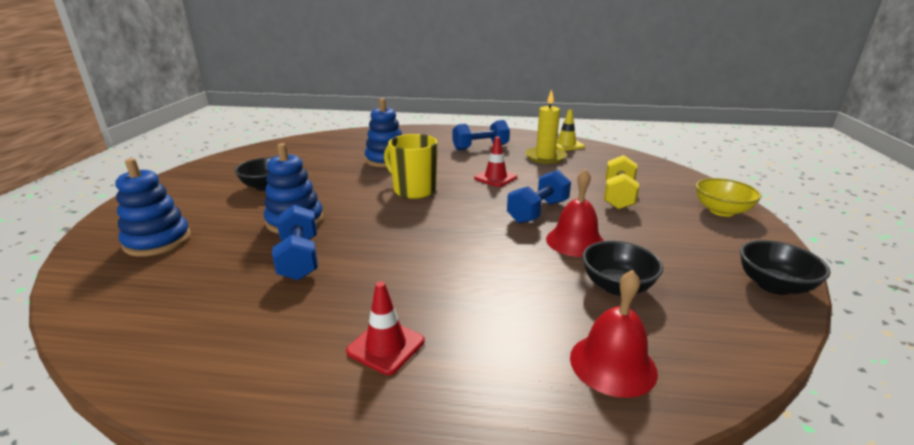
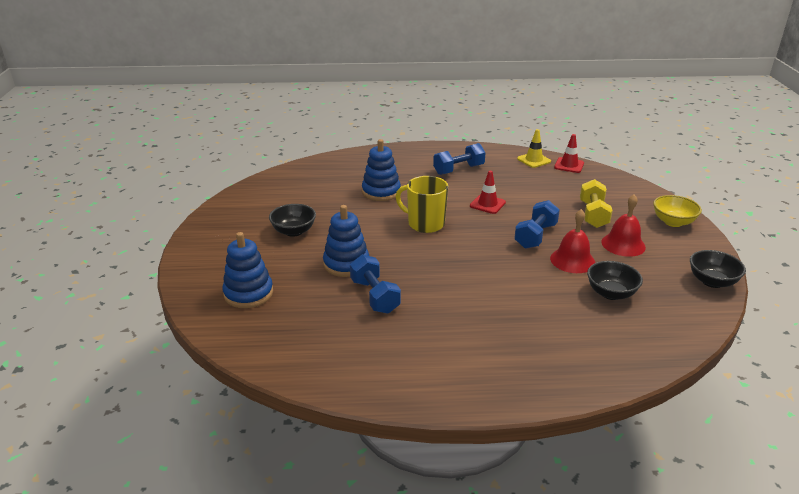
camera: 10 degrees left, 5 degrees up
(386, 346) = (478, 351): red traffic cone -> red traffic cone (569, 165)
(545, 157) = (520, 177): yellow candle -> none
(612, 364) = (621, 345): red bell -> red bell (623, 244)

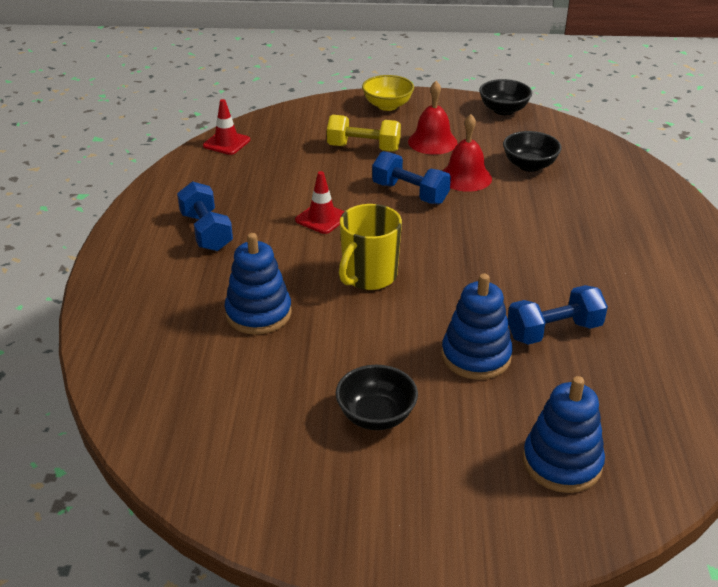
camera: 85 degrees left, 5 degrees up
(534, 160) = (200, 166): yellow traffic cone -> none

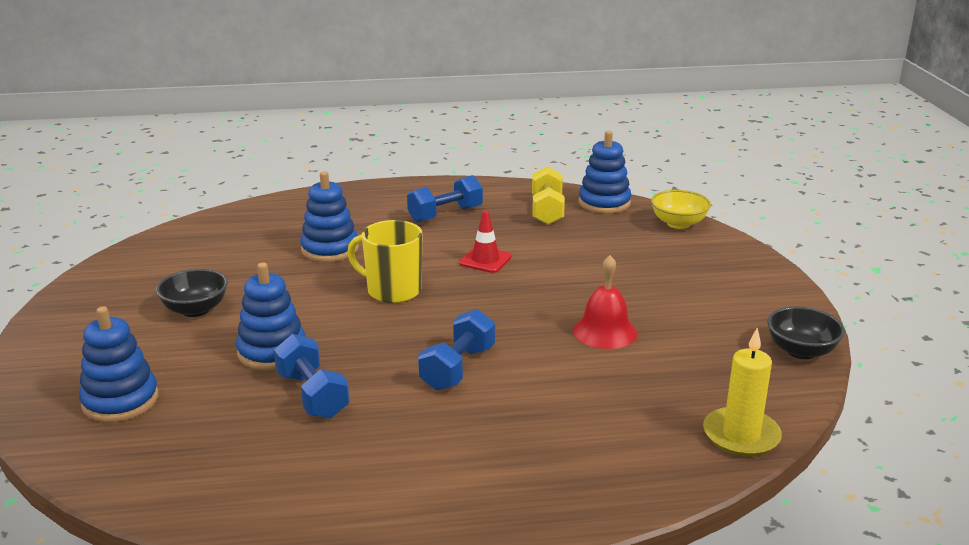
camera: 80 degrees right, 10 degrees down
(226, 143) = (604, 203): red traffic cone -> blue stacking toy
(363, 148) = (636, 268): yellow dumbbell -> yellow dumbbell (547, 211)
(387, 106) = (748, 273): yellow bowl -> yellow bowl (678, 223)
(410, 193) = (553, 300): blue dumbbell -> blue dumbbell (457, 368)
(432, 142) = (677, 306): red bell -> none
(529, 165) = (658, 374): black bowl -> none
(604, 150) = (741, 435): none -> yellow candle

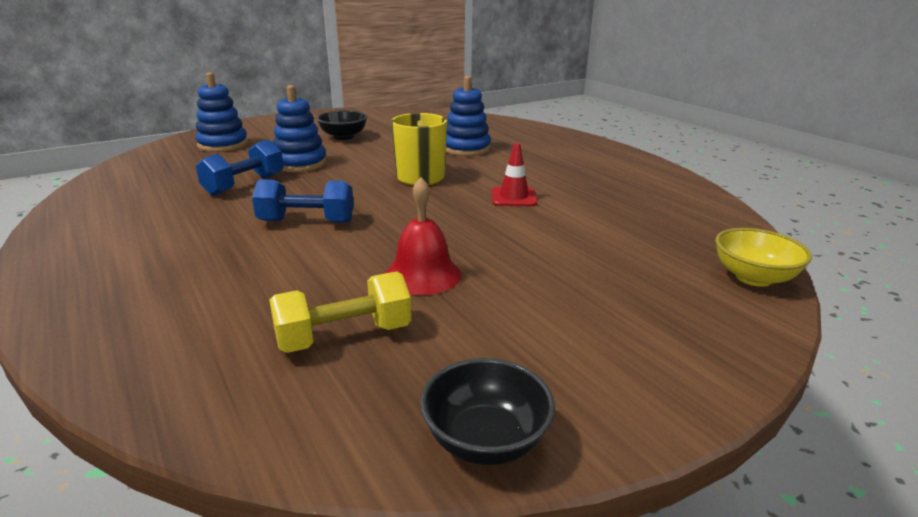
camera: 65 degrees right, 0 degrees up
(445, 214) = (580, 169): blue dumbbell -> none
(547, 211) = (657, 203): yellow dumbbell -> yellow dumbbell (344, 336)
(604, 203) = (727, 226): blue stacking toy -> none
(741, 435) = (216, 408): yellow candle -> none

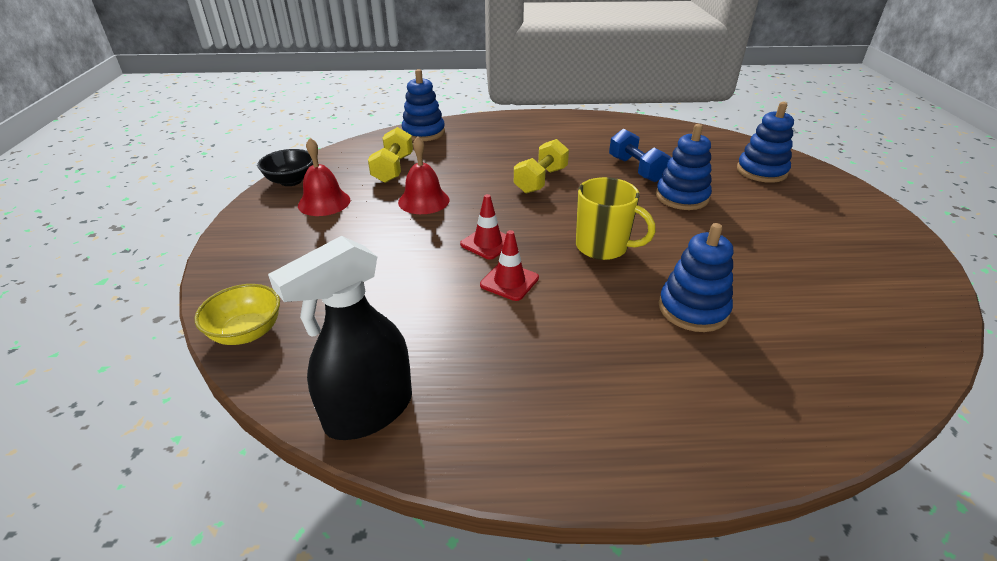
camera: 120 degrees right, 10 degrees up
(148, 367) = (423, 132): none -> blue stacking toy
(307, 221) = (541, 180): blue dumbbell -> yellow dumbbell
(343, 137) = (777, 236): black bowl -> none
(470, 217) = (487, 243): none -> red traffic cone
(511, 353) = (324, 202): none -> red bell
(701, 205) = (368, 411): none -> black spray bottle

